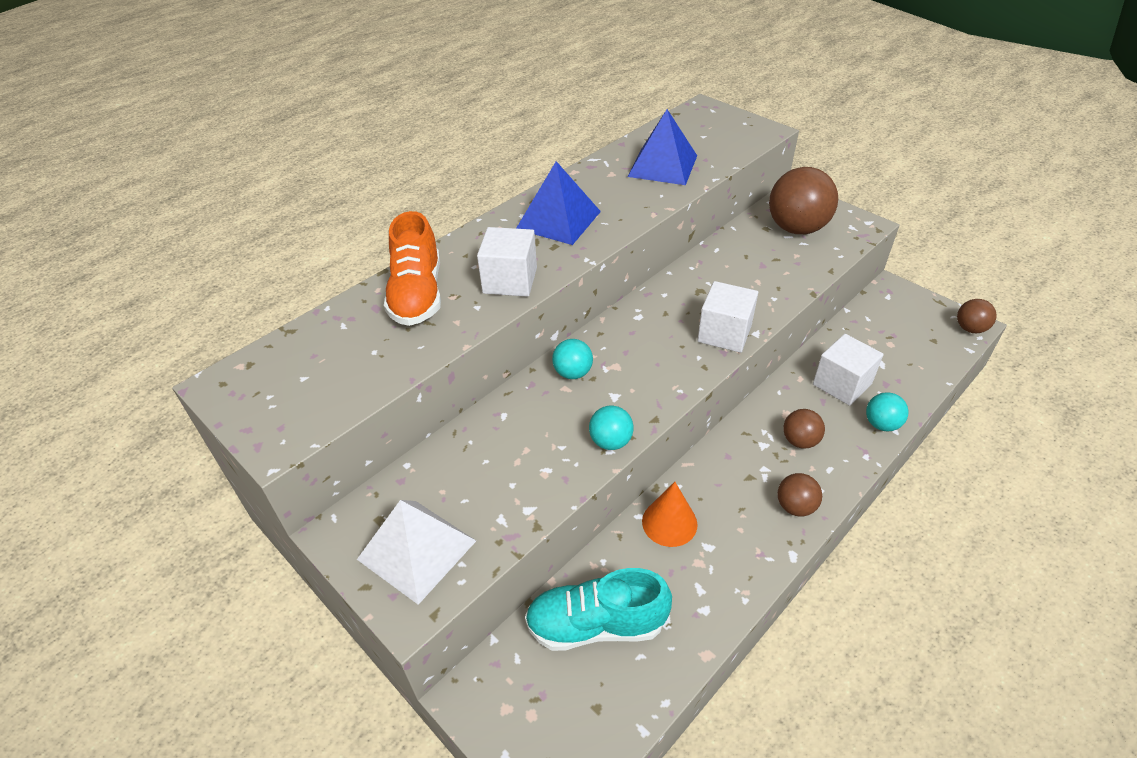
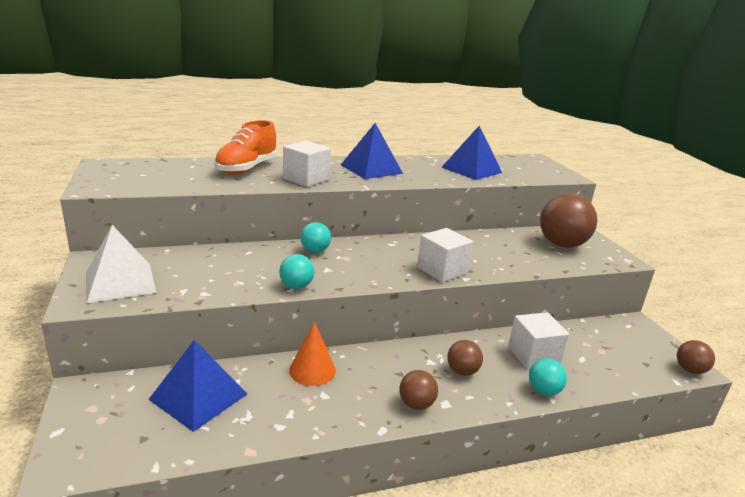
camera: 25 degrees right, 20 degrees down
(596, 625) = (198, 396): turquoise shoe -> blue pyramid

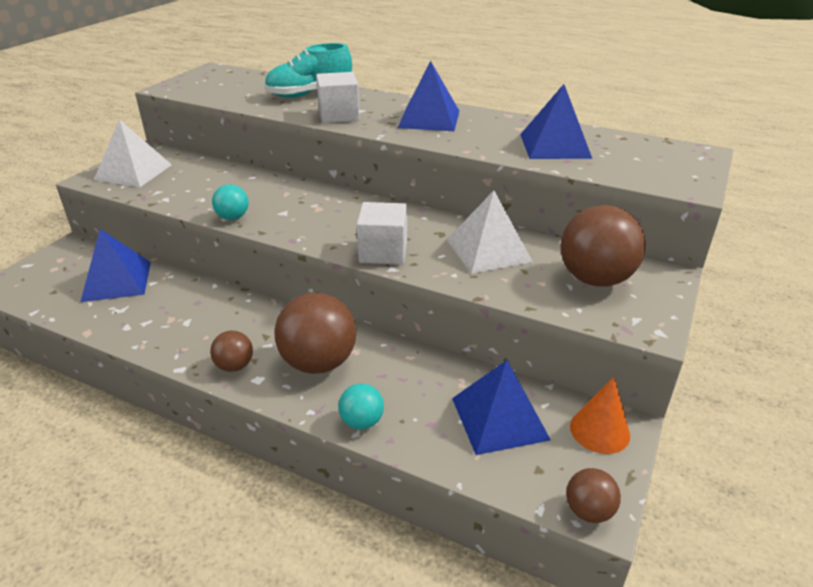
camera: 45 degrees right, 10 degrees up
(247, 168) = (309, 94): orange shoe -> turquoise shoe
(312, 370) = (209, 300): orange cone -> orange cone (599, 430)
(315, 251) = (304, 193): turquoise ball -> none
(462, 371) = (319, 363): brown ball -> brown ball, size x1.95
(491, 248) = (488, 250): none -> white pyramid
(533, 356) = (414, 388): white cube -> none
(593, 348) = (499, 418): none -> blue pyramid

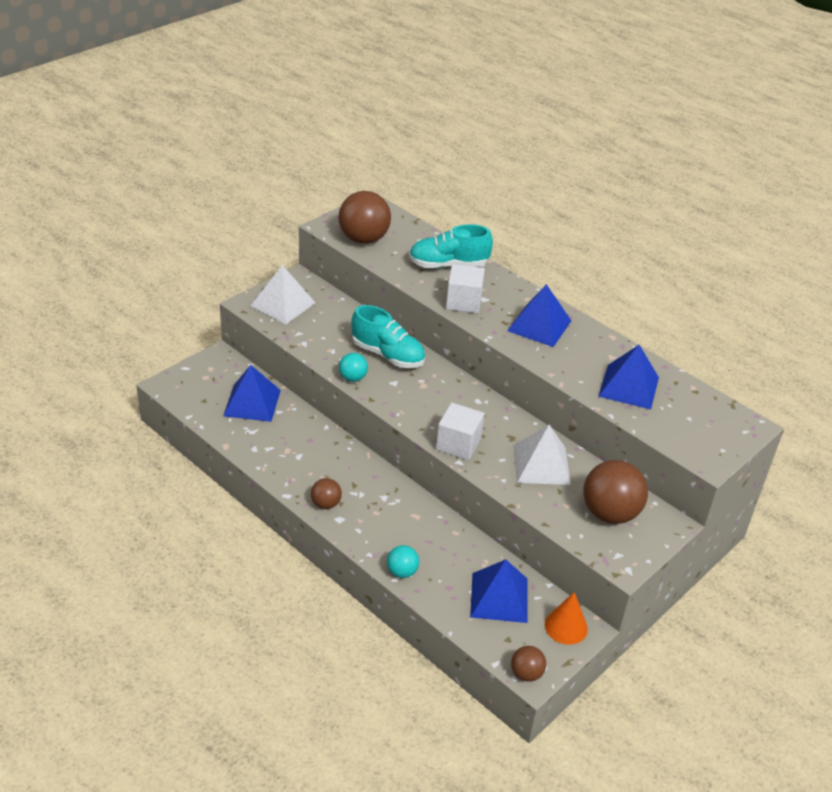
camera: 15 degrees right, 5 degrees up
(268, 191) = (388, 355): none -> turquoise shoe
(319, 363) = (386, 518): brown ball -> brown ball (364, 239)

